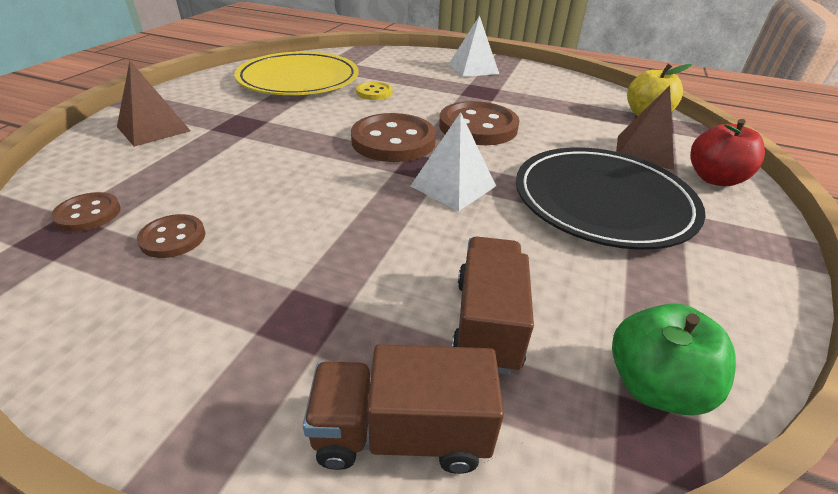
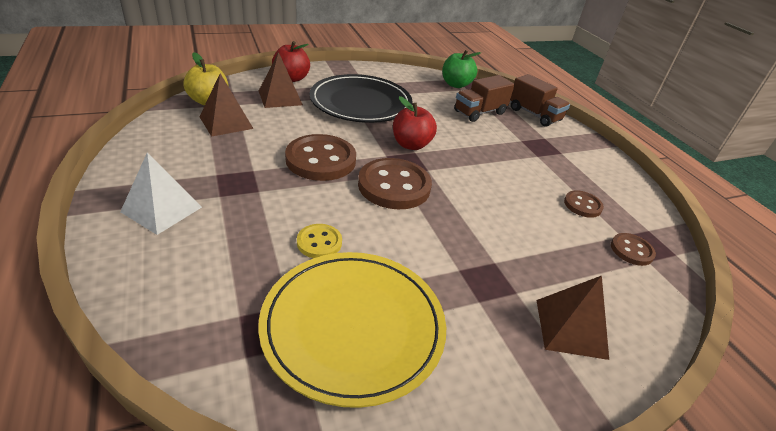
camera: 135 degrees left, 0 degrees up
(453, 186) = (411, 145): white pyramid -> red apple
(590, 111) = (226, 122): none -> brown pyramid

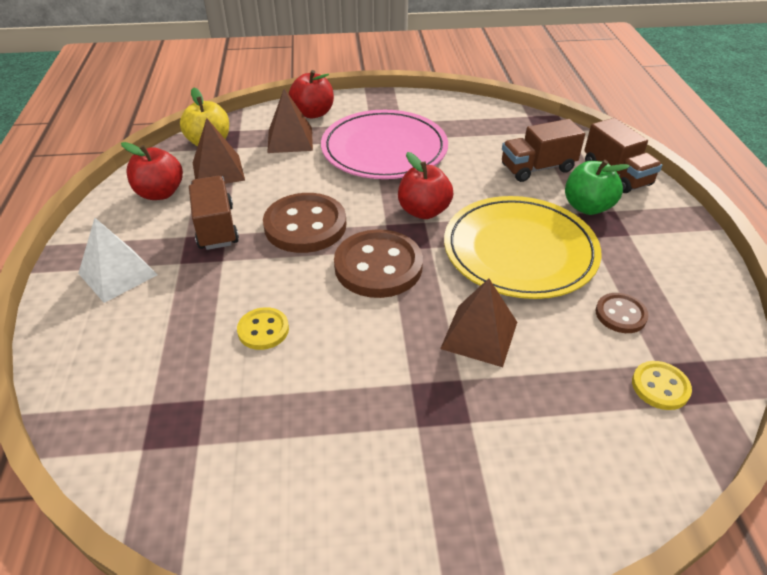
camera: 20 degrees right, 5 degrees up
(178, 141) = (160, 193): none -> red apple
(242, 165) = (216, 227): none -> brown truck
(353, 326) = (261, 433): yellow plate -> yellow plate (519, 251)
(361, 103) = (384, 149): black plate -> pink plate
(456, 84) = (523, 125): green apple -> green apple (587, 207)
(571, 328) = (518, 478): brown pyramid -> brown pyramid (479, 335)
(631, 250) = (660, 387): brown button -> yellow button

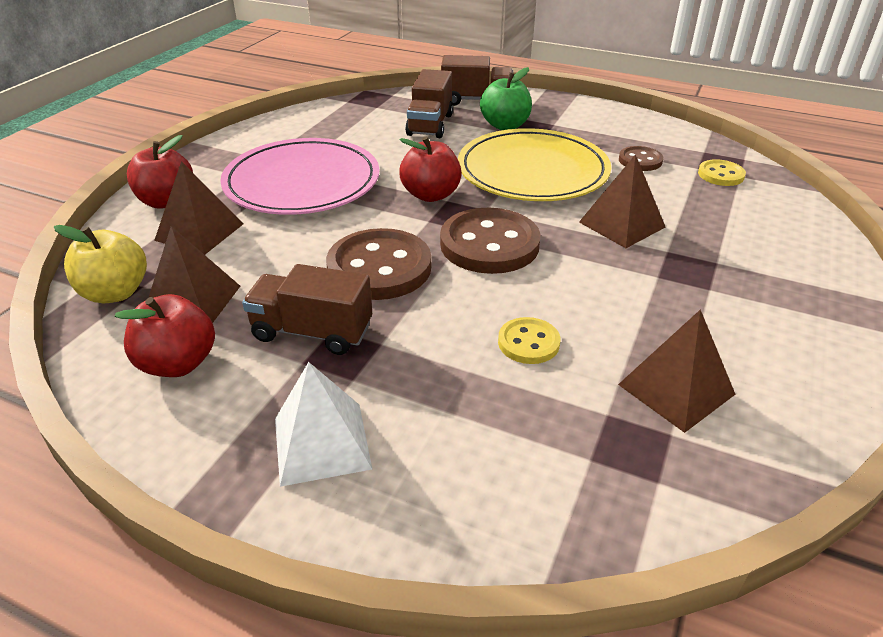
camera: 60 degrees left, 5 degrees down
(252, 434) = (676, 389): none -> brown pyramid

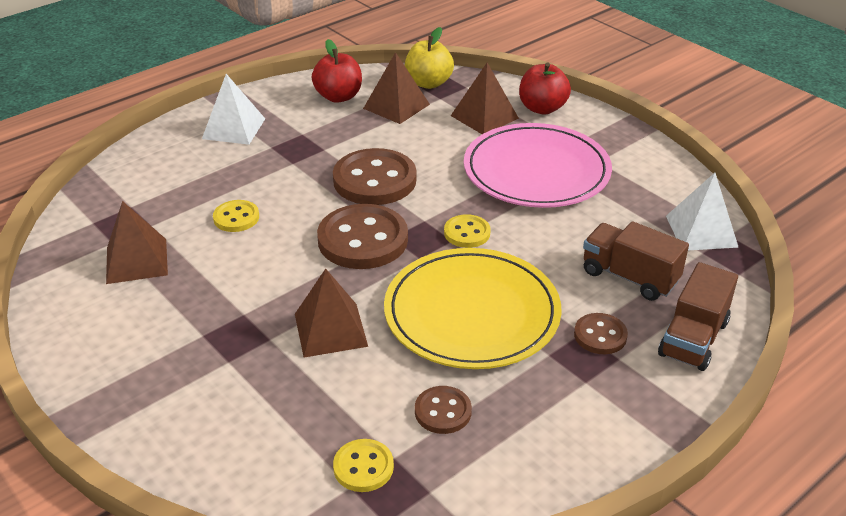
camera: 115 degrees right, 0 degrees up
(312, 332) = (326, 141): brown truck -> none
(350, 109) = (701, 231): none -> white pyramid
(431, 195) = (467, 233): red apple -> yellow button
(505, 125) = (600, 335): green apple -> brown button

